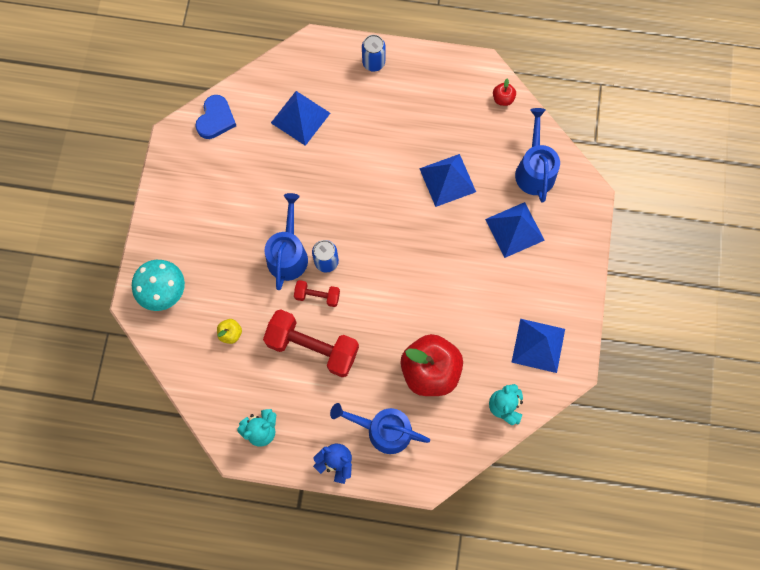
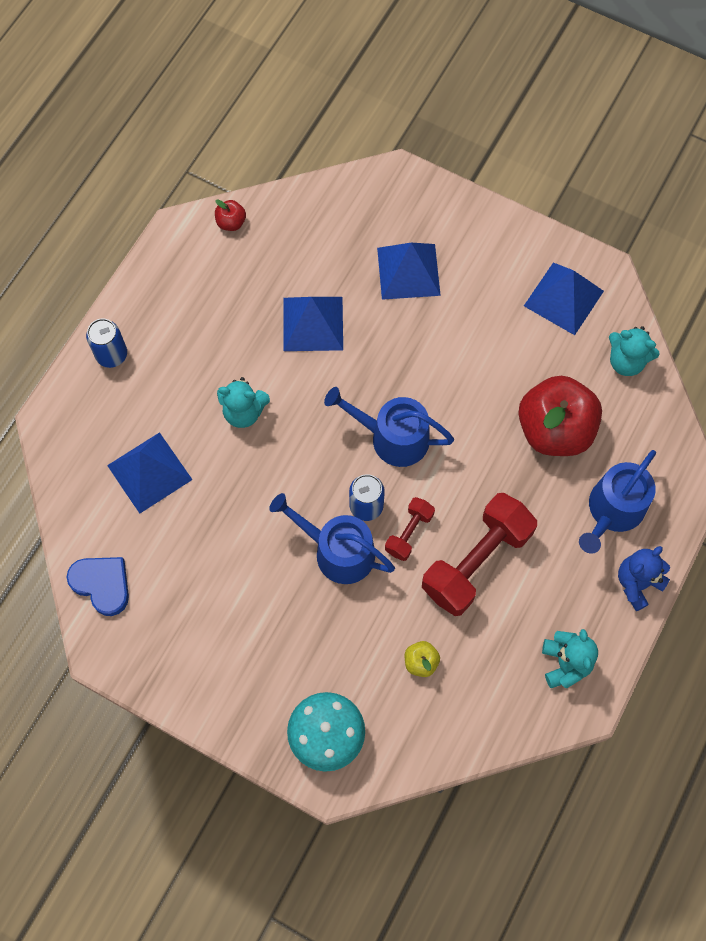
camera: 70 degrees left, 5 degrees down
(364, 159) = (244, 412): none -> turquoise teddy bear
(534, 170) = (340, 222): blue watering can -> blue watering can (392, 437)

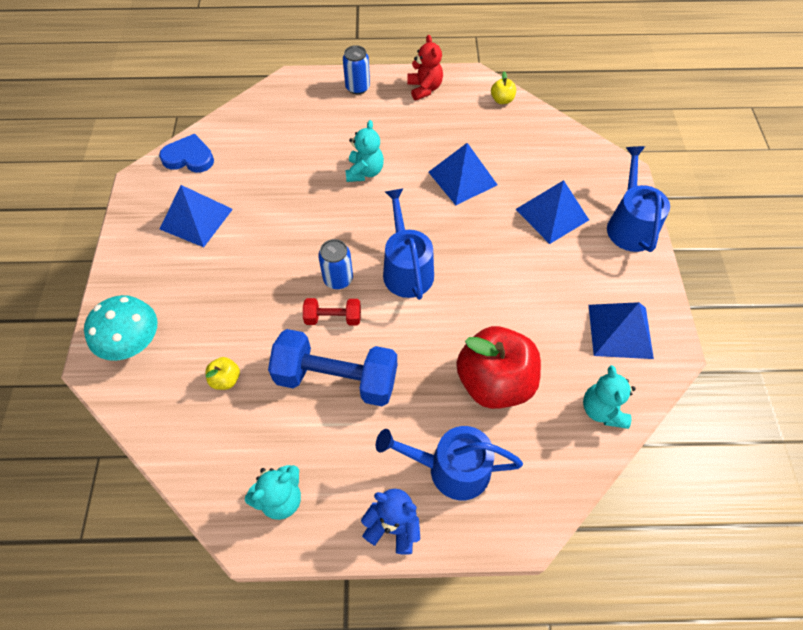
camera: 60 degrees right, 10 degrees down
(102, 584) = (189, 157): blue heart -> blue heart turned 90 degrees counterclockwise
(149, 472) = (285, 144): blue pyramid -> blue pyramid (196, 219)
(162, 288) = (424, 89): none -> red teddy bear
(231, 223) = (502, 100): red apple -> yellow apple
(244, 412) = (364, 172): turquoise teddy bear -> turquoise teddy bear turned 150 degrees counterclockwise
(337, 551) = (290, 278): blue watering can -> blue watering can (629, 225)
(476, 561) = (336, 378): red dumbbell -> blue dumbbell

